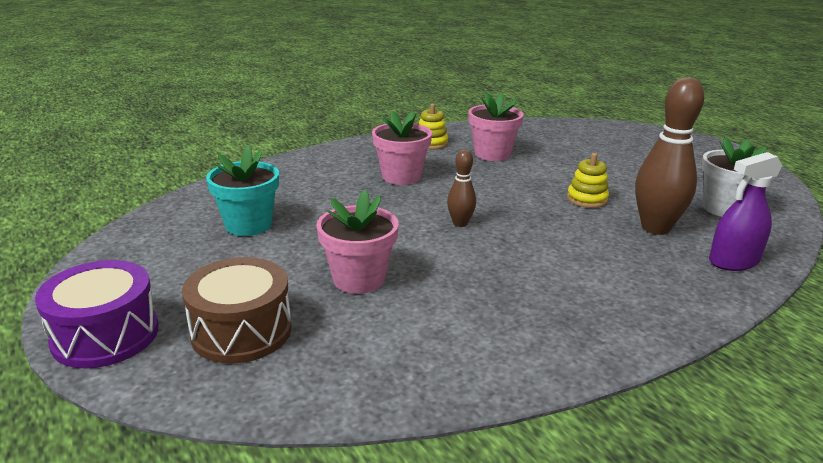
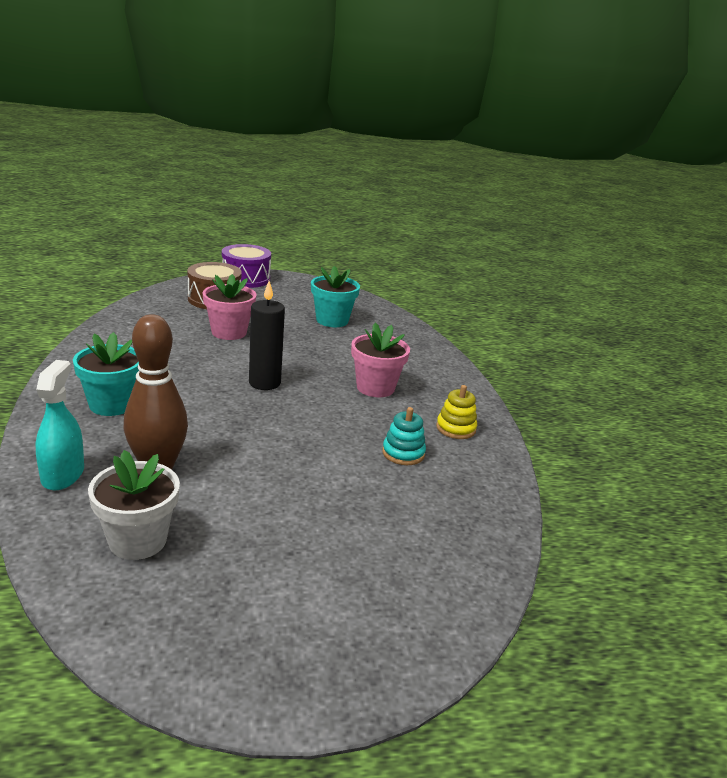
camera: 110 degrees right, 0 degrees up
(460, 223) = (264, 383): brown bowling pin -> black candle
(492, 154) = (403, 453): pink flower pot -> turquoise stacking toy
(587, 199) = (248, 459): yellow stacking toy -> none
(618, 286) = (111, 404): none -> turquoise flower pot
(733, 261) = (63, 475): purple spray bottle -> turquoise spray bottle

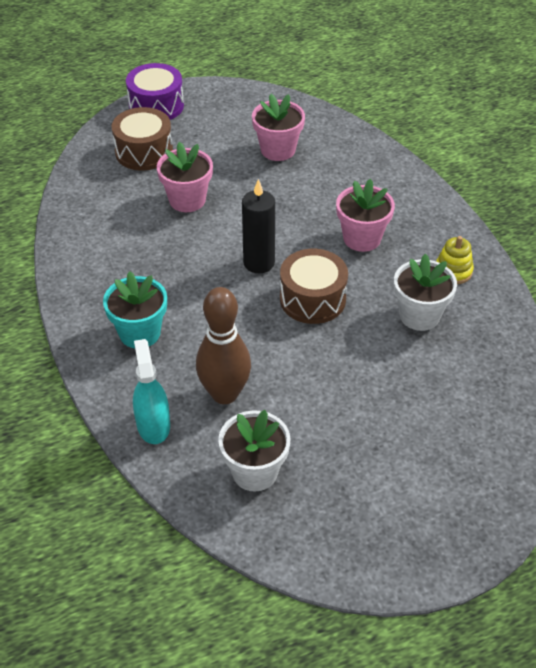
camera: 10 degrees left, 20 degrees up
(299, 418) = (312, 299): none -> brown drum
(332, 320) = (278, 150): turquoise flower pot -> pink flower pot
(403, 453) = (419, 315): turquoise stacking toy -> white flower pot

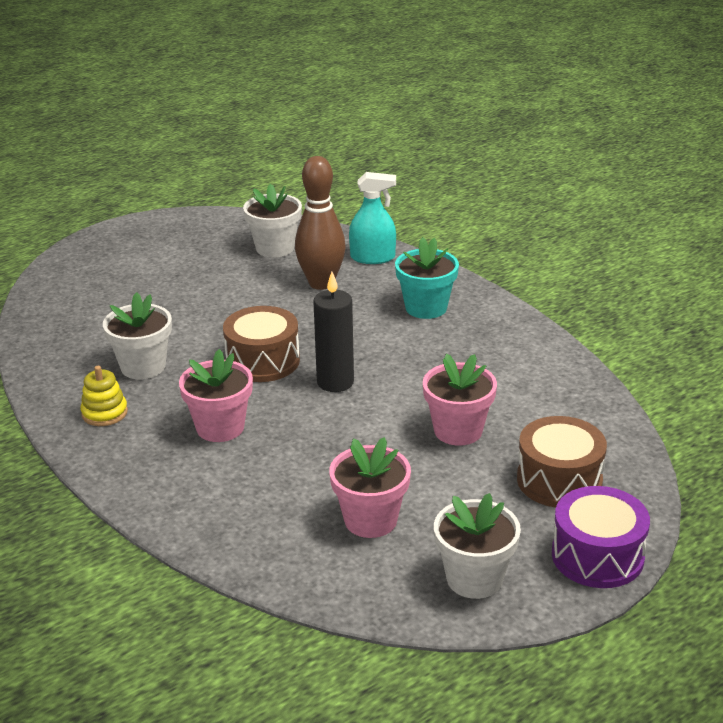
camera: 165 degrees right, 15 degrees down
(153, 425) = (372, 257): turquoise spray bottle -> turquoise spray bottle turned 60 degrees counterclockwise
(233, 107) = (474, 579): none -> white flower pot

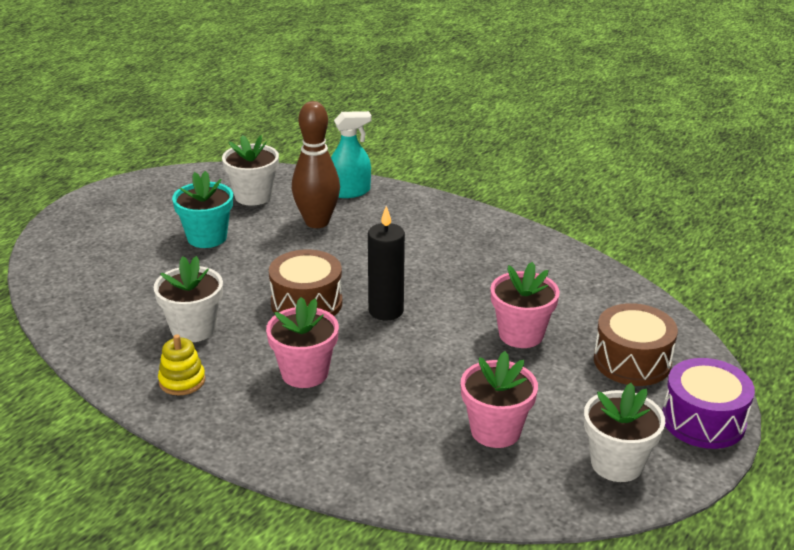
camera: 20 degrees left, 0 degrees up
(426, 308) = (425, 229): turquoise flower pot -> turquoise flower pot (207, 237)

